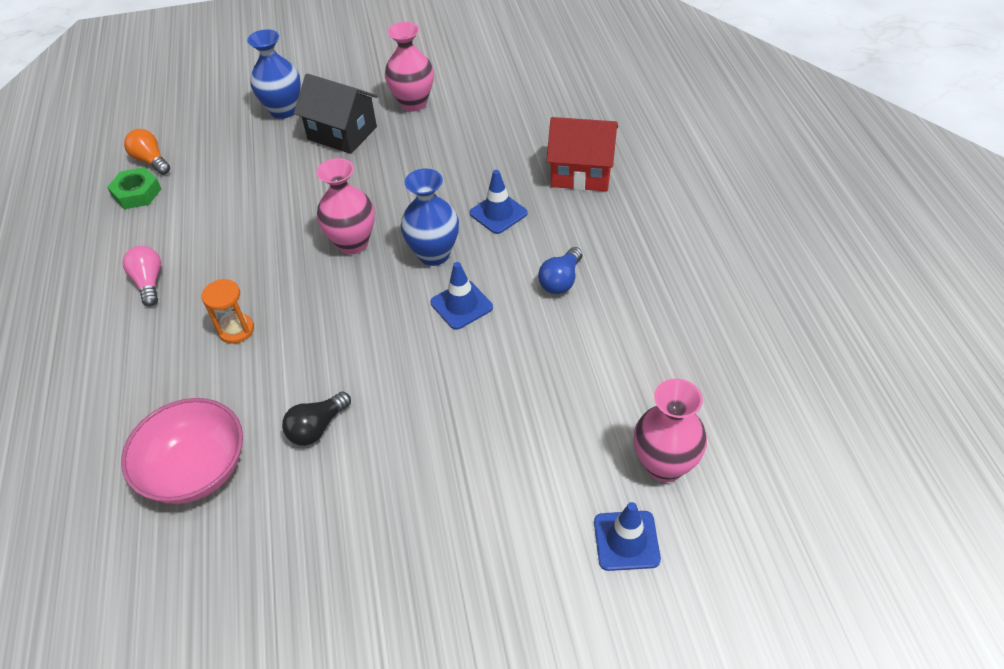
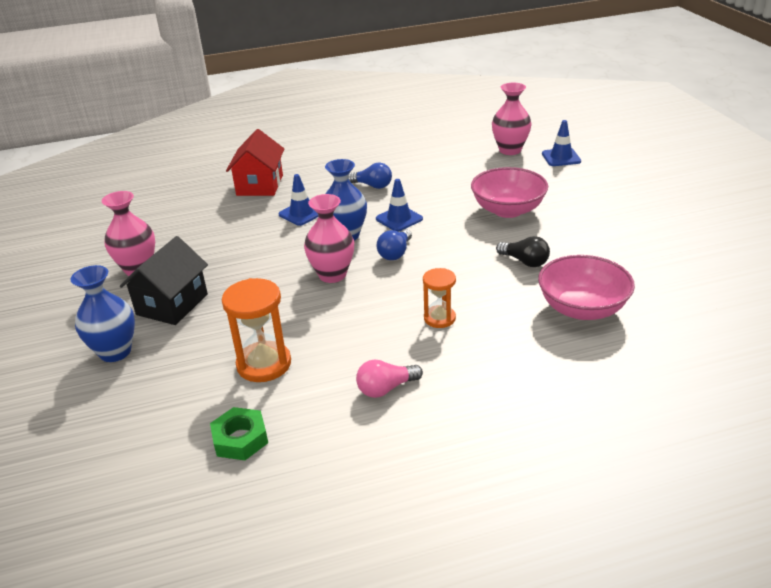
camera: 95 degrees left, 15 degrees down
(151, 161) = (179, 443): orange light bulb -> none
(224, 200) = (264, 364): none -> orange hourglass
(380, 298) = (395, 253): none -> blue light bulb
(456, 429) = (508, 210): none -> pink bowl

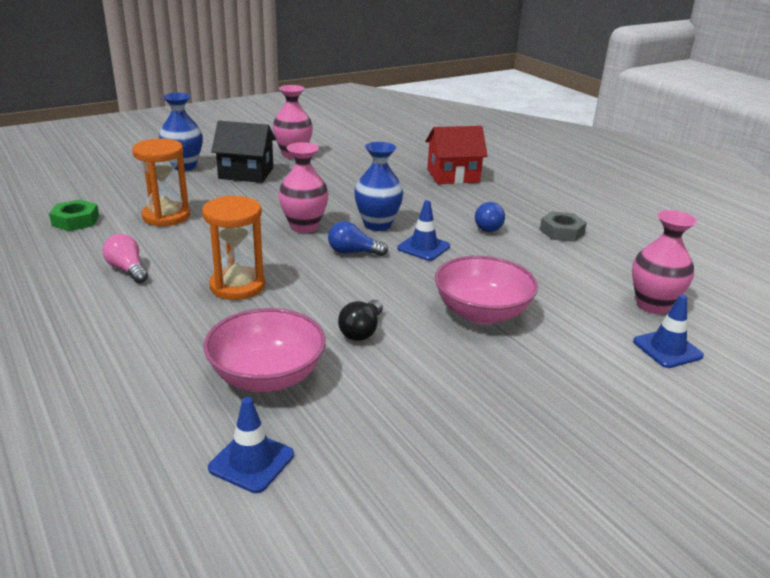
camera: 70 degrees right, 5 degrees down
(301, 213) = (409, 200): blue traffic cone -> blue traffic cone (251, 461)
(395, 158) = (561, 232): none -> grey nut
(439, 318) = (237, 286): orange hourglass -> orange hourglass, size x1.62

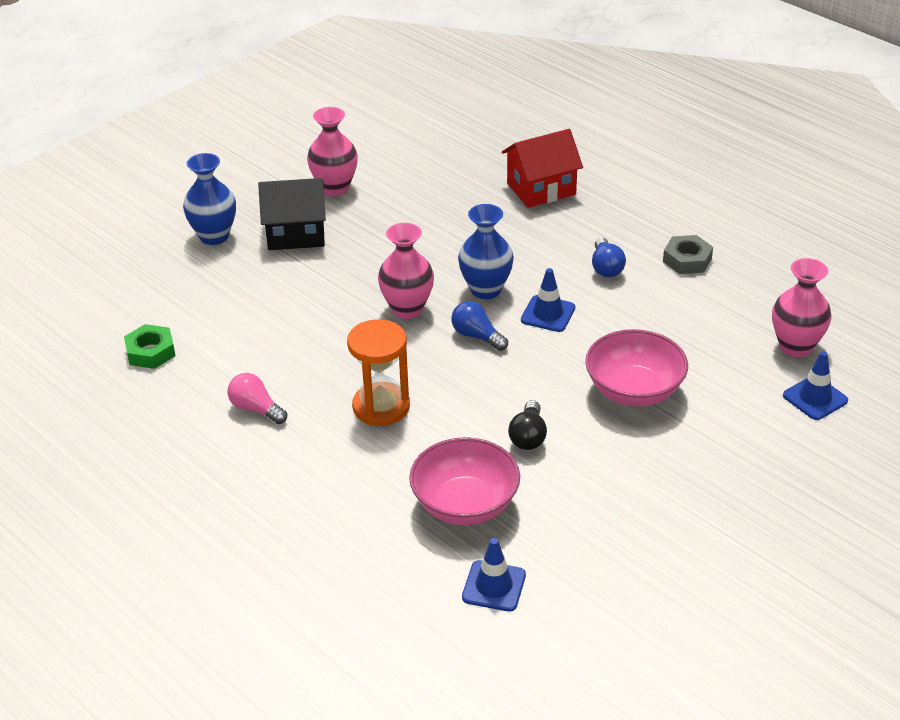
camera: 10 degrees left, 10 degrees up
(166, 216) = (247, 324): orange hourglass -> none
(353, 252) = (477, 336): blue light bulb -> blue light bulb turned 45 degrees clockwise

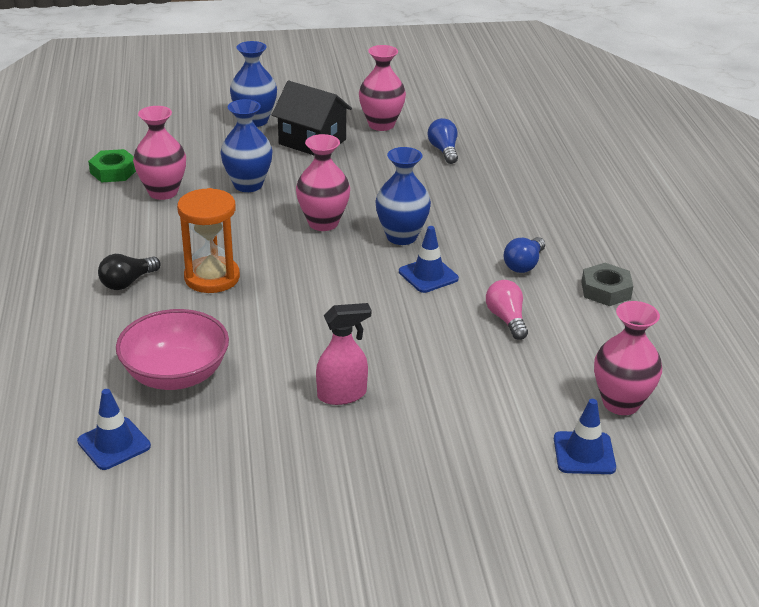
camera: 35 degrees right, 5 degrees down
(227, 349) = (163, 192): none -> pink vase
(256, 409) = (127, 237): pink light bulb -> pink light bulb (506, 319)
(295, 304) = (248, 185): none -> blue vase
(477, 336) = (350, 265): blue light bulb -> blue light bulb (444, 150)
(528, 436) = (290, 353): black light bulb -> black light bulb (127, 282)
(541, 189) = (544, 188): red house -> none
(608, 448) = (342, 394): none -> pink spray bottle
(634, 390) = (423, 364): pink bowl -> none

